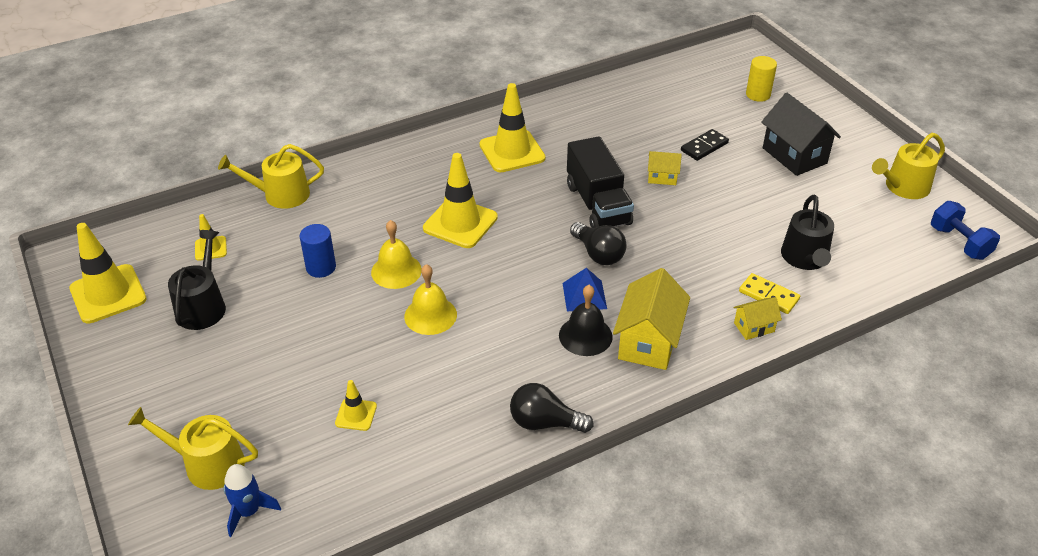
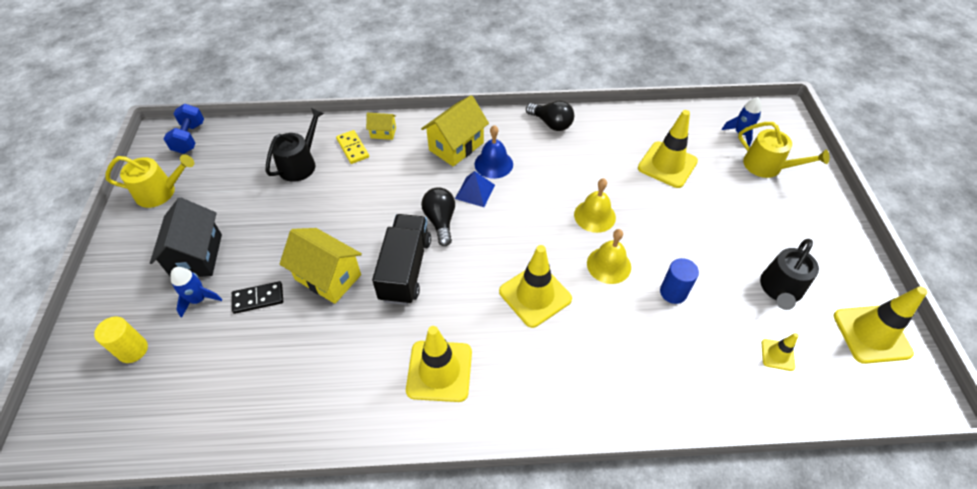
camera: 155 degrees left, 10 degrees up
(280, 195) = (703, 405): yellow watering can -> none
(356, 415) = (667, 165): yellow traffic cone -> yellow traffic cone, size x1.99
(585, 336) = (493, 164): black bell -> blue bell
(662, 177) = (328, 277): yellow house -> yellow house, size x1.92
(751, 132) = (199, 299): none -> blue rocket

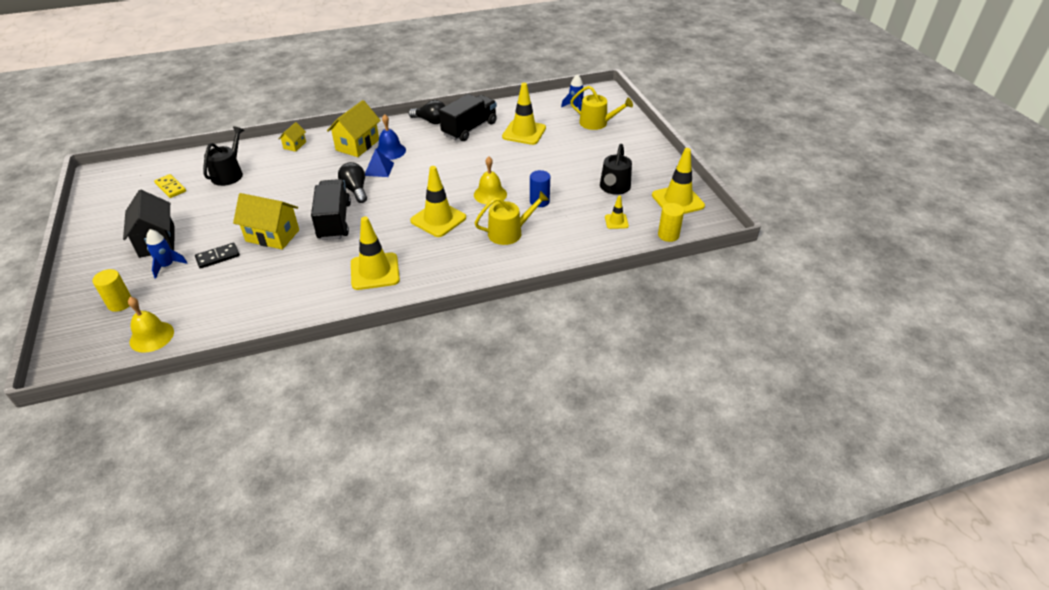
camera: 15 degrees left, 10 degrees down
(160, 192) = (110, 209): yellow watering can -> yellow watering can (509, 232)
(190, 138) = (125, 172): blue dumbbell -> none
(353, 148) = (271, 158): yellow domino -> yellow domino (171, 187)
(383, 133) = (295, 145): yellow house -> yellow house turned 60 degrees counterclockwise
(594, 216) = (474, 169): yellow bell -> yellow bell (151, 336)
(597, 145) = (469, 129): none -> black truck
(852, 400) = (668, 235): none -> yellow cylinder

